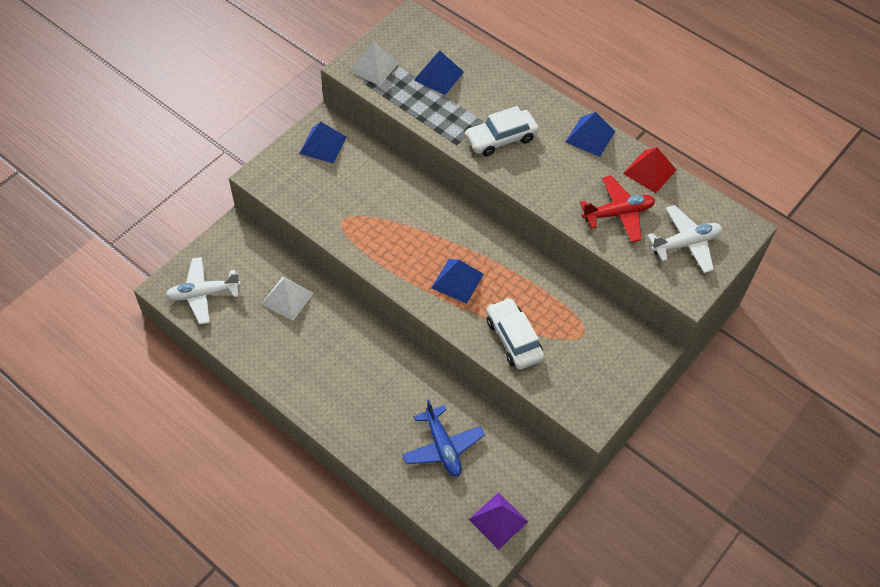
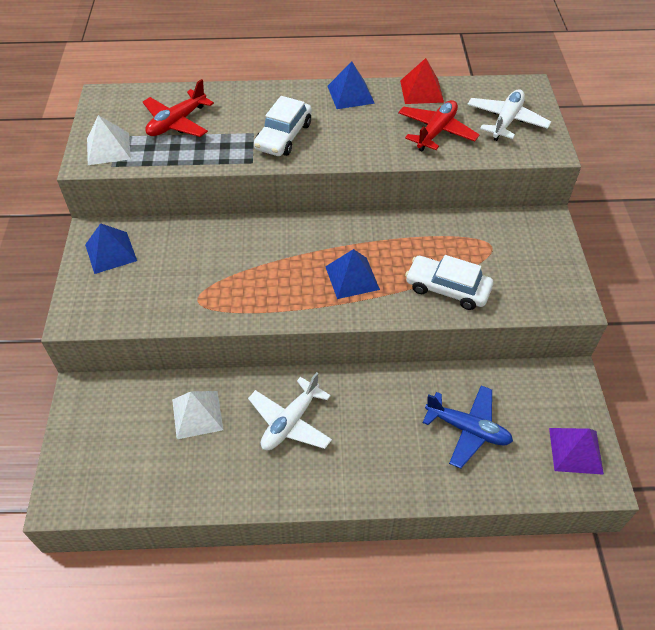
camera: 40 degrees left, 5 degrees down
(203, 294) = (107, 475): white plane -> white plane (290, 422)
(439, 76) = (177, 123): blue pyramid -> red plane

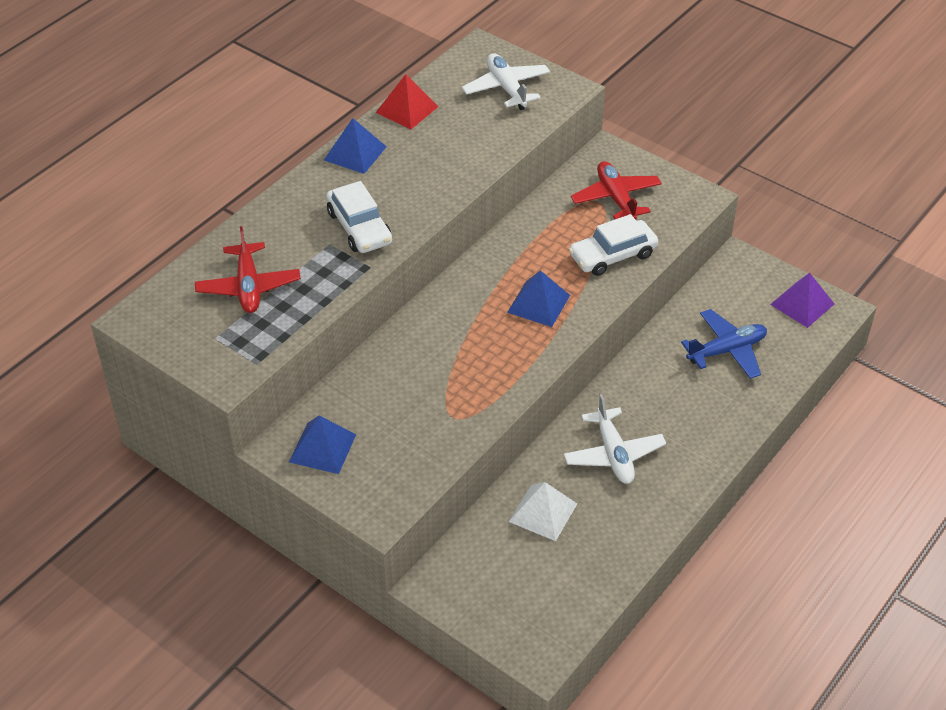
camera: 50 degrees left, 5 degrees down
(108, 148) = (227, 353): white pyramid -> none
(436, 131) = (470, 134): red plane -> red plane (616, 198)

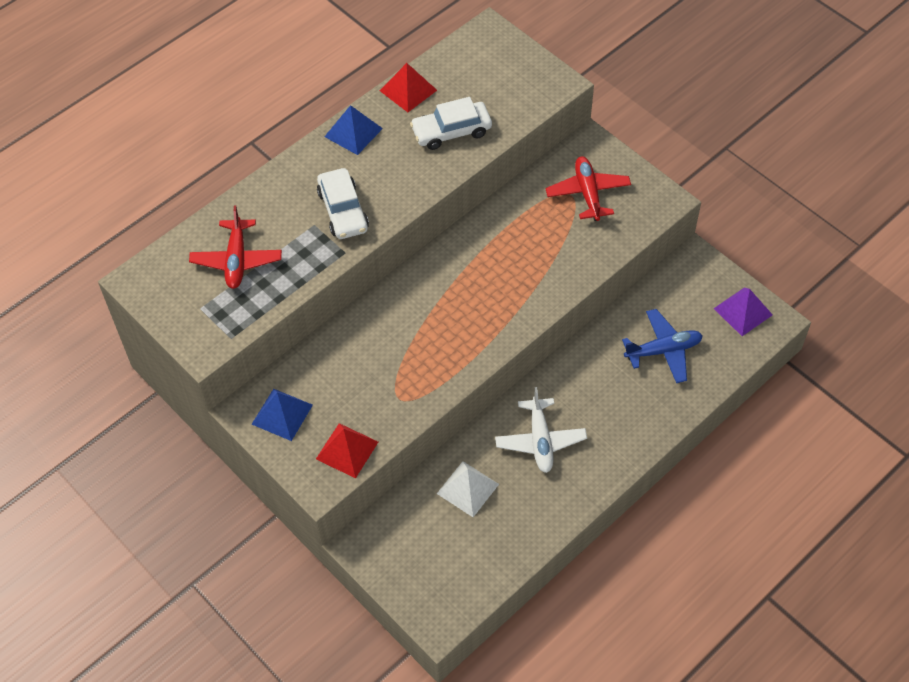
camera: 10 degrees right, 10 degrees up
(405, 476) = (347, 450): none -> red pyramid
(506, 88) = (502, 77): white plane -> none
(538, 303) = (495, 294): blue pyramid -> none
(612, 255) = (572, 252): white car -> white car (451, 131)

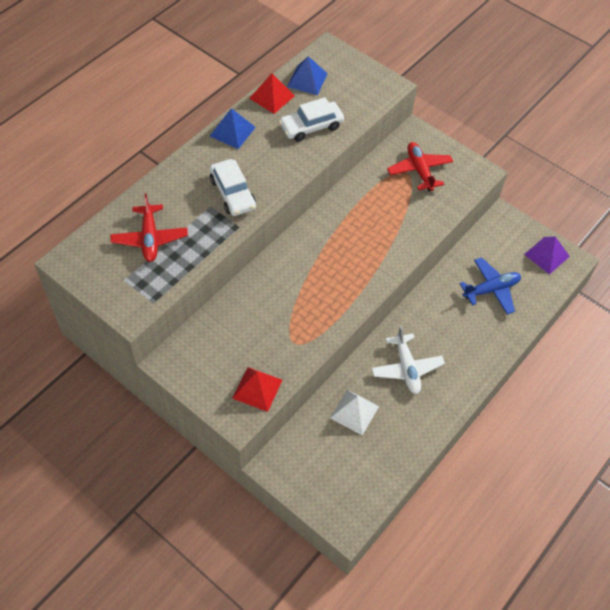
camera: 10 degrees left, 0 degrees up
(282, 414) = (199, 363): blue pyramid -> blue pyramid (307, 80)

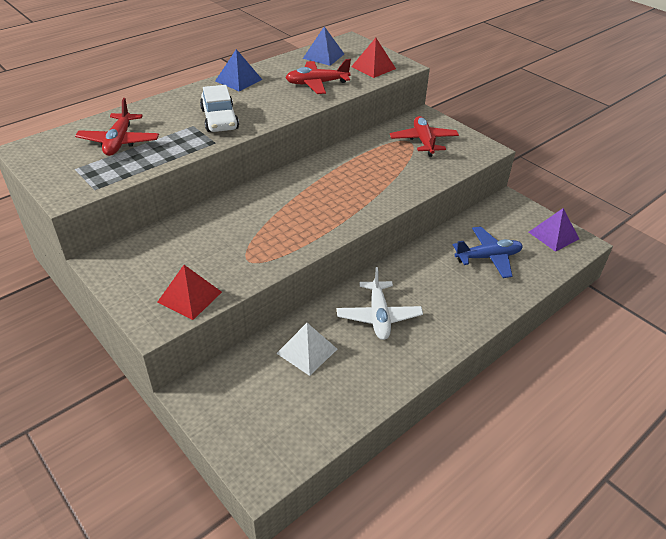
camera: 10 degrees right, 15 degrees down
(272, 97) = (286, 63): red pyramid -> red pyramid (373, 67)
(311, 126) = (316, 84): white car -> red plane

